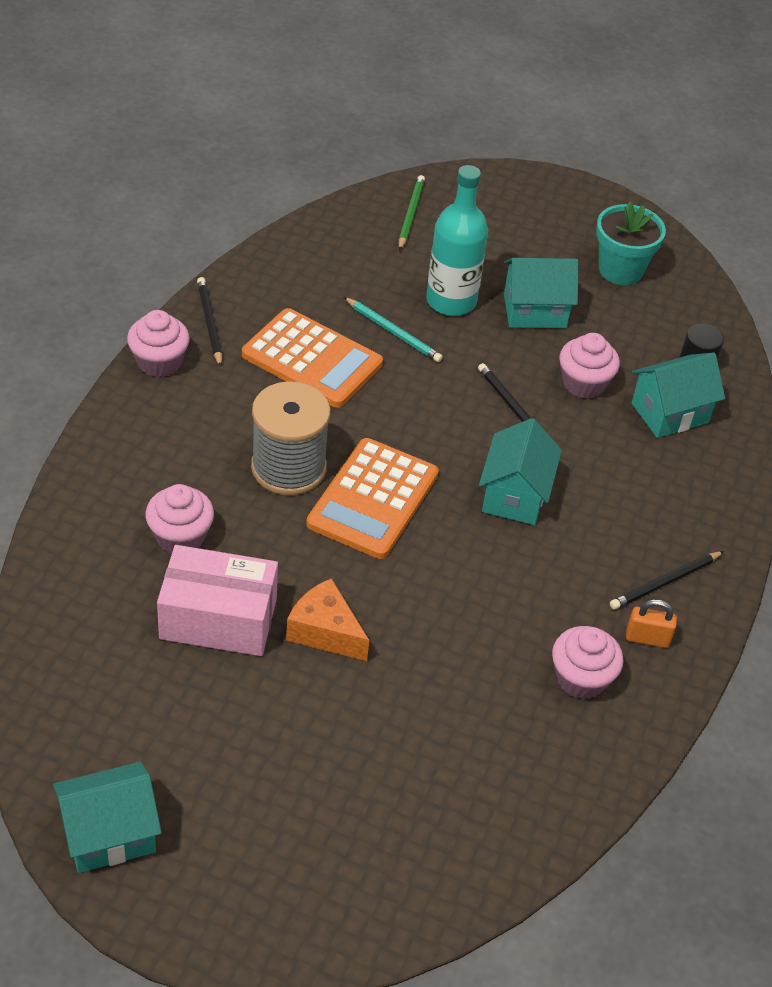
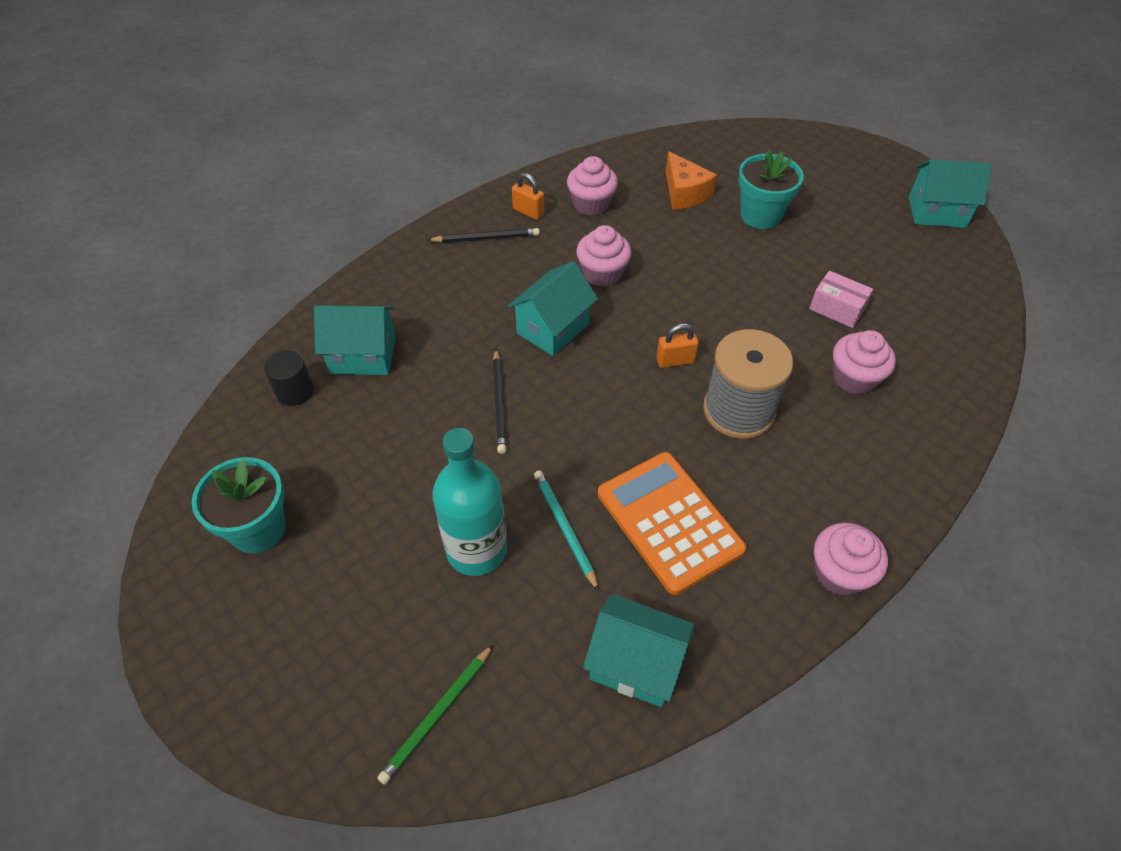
camera: 150 degrees left, 5 degrees up
(209, 323) = (768, 611): black pencil -> none
(218, 619) = (837, 308): pink box -> pink box, size x0.56
(325, 631) = (757, 278): orange cheese -> orange cheese (684, 193)
(356, 737) = (760, 215): none -> turquoise flower pot
(372, 499) = (675, 360): orange calculator -> orange padlock
(534, 311) = (396, 505): turquoise house -> turquoise house (635, 664)
(584, 383) = (414, 407): pink cupcake -> pink cupcake (602, 273)

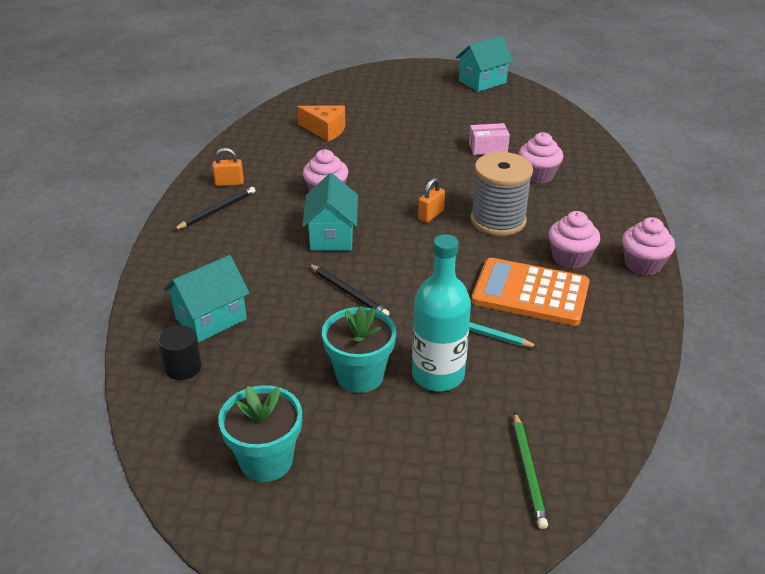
camera: 40 degrees left, 15 degrees down
(591, 204) = (269, 160): pink cupcake -> pink cupcake (570, 257)
(635, 664) = (601, 369): turquoise house -> none
(760, 215) = (387, 122): turquoise flower pot -> turquoise flower pot (360, 375)

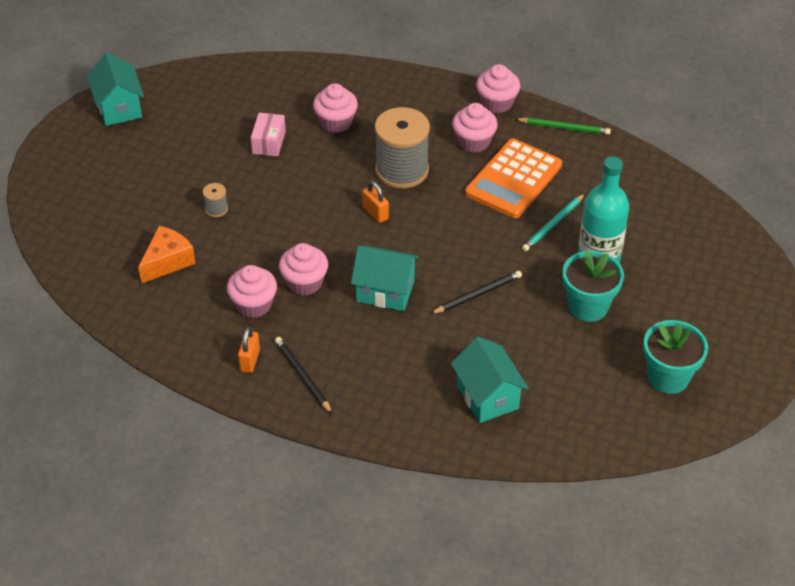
camera: 75 degrees left, 10 degrees up
(183, 367) = (549, 421): black cylinder -> none
(292, 174) = (253, 304): none -> pink cupcake
(393, 139) = (216, 209): none -> grey spool
(528, 471) = (704, 236): green pencil -> green pencil (564, 128)

